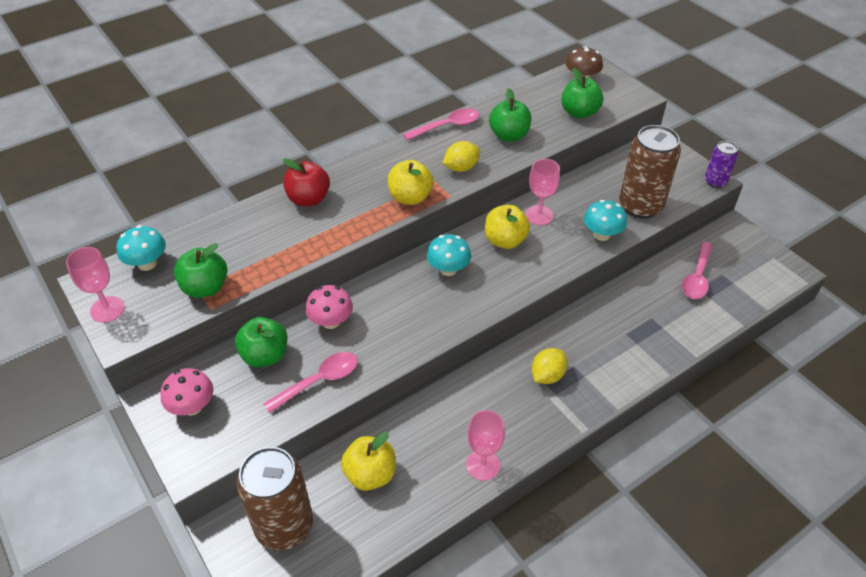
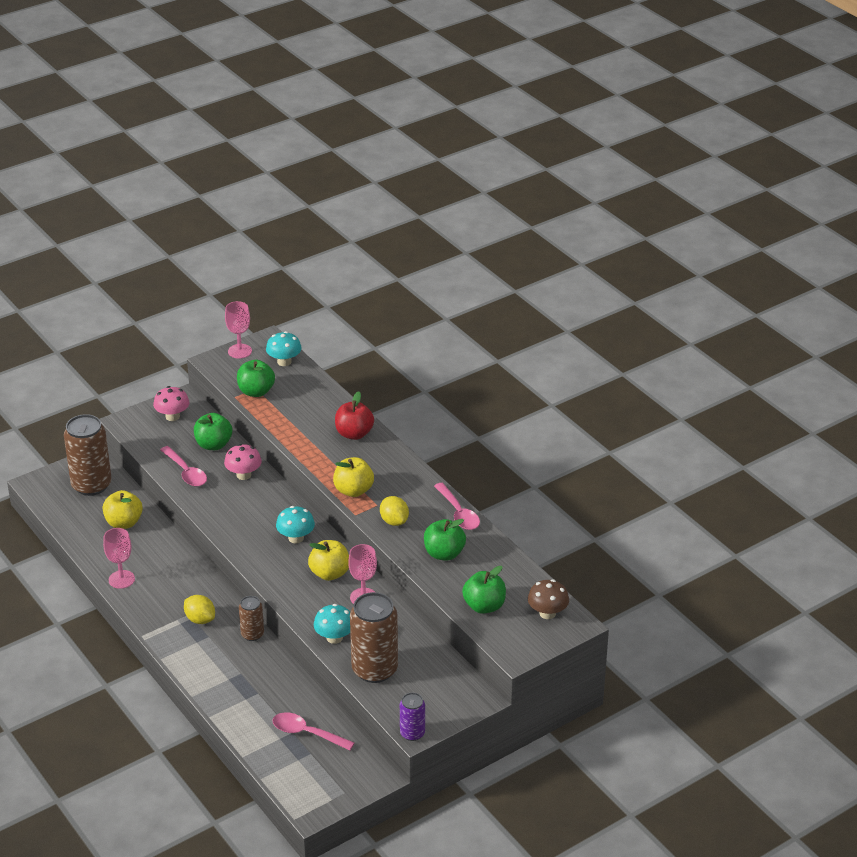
camera: 90 degrees right, 10 degrees down
(565, 327) = (252, 634): none -> brown can

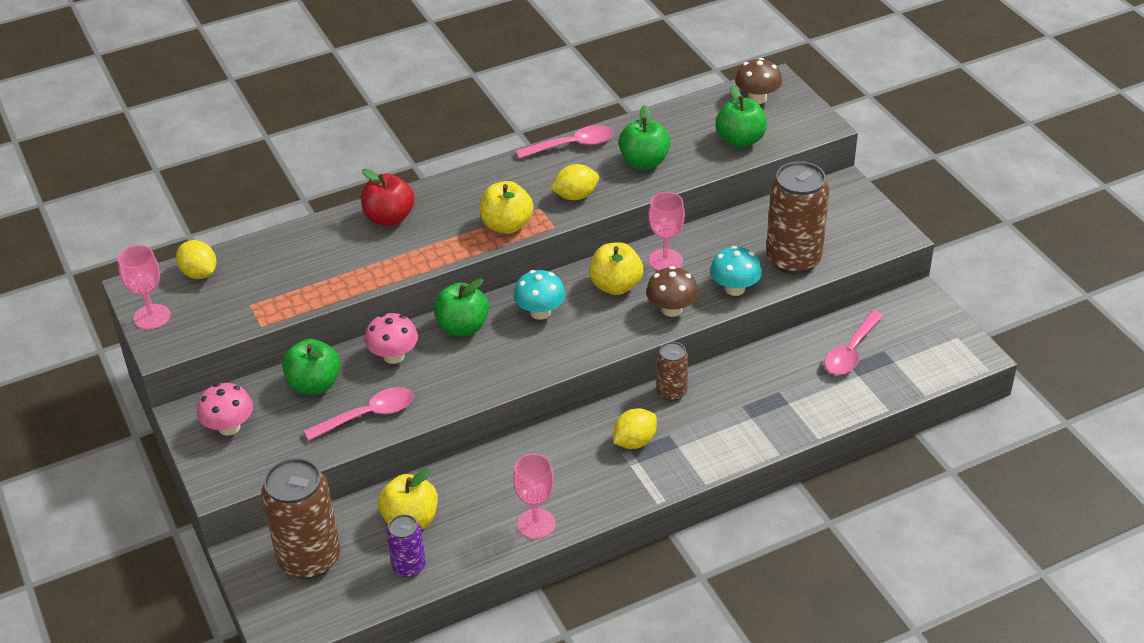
camera: 80 degrees left, 5 degrees up
(256, 391) = (258, 304): green apple -> green apple (462, 327)
(284, 362) = (199, 273): turquoise mushroom -> yellow lemon
(306, 605) = (671, 309): none -> brown mushroom
(412, 733) = (899, 238): purple can -> purple can (409, 566)

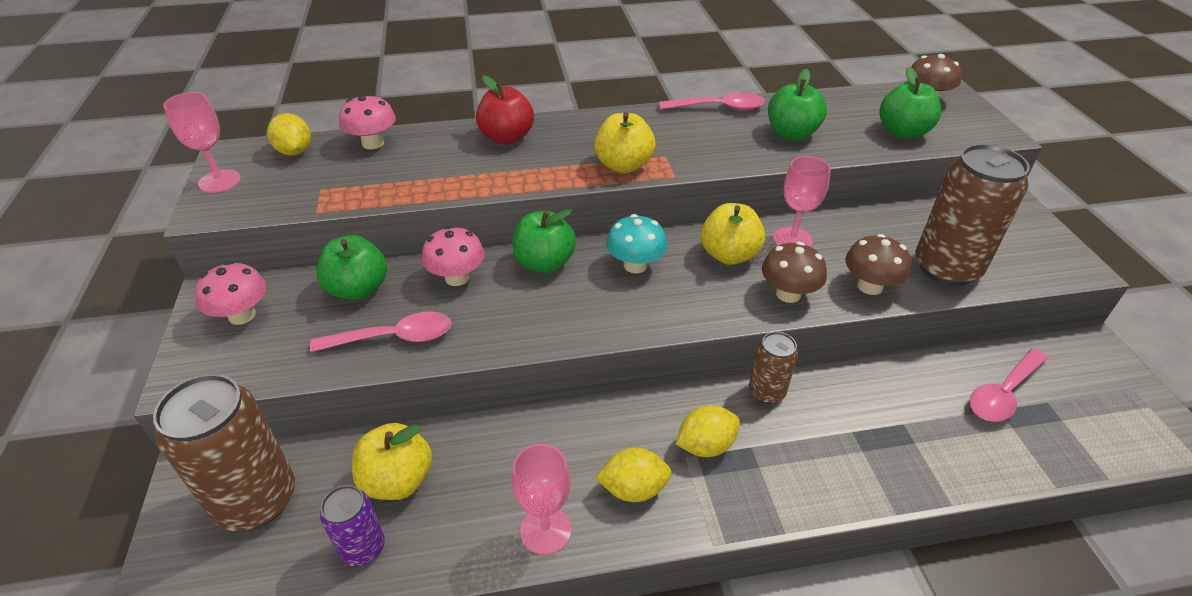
camera: 15 degrees right, 0 degrees up
(267, 250) = (373, 143): none -> pink mushroom
(575, 196) = (707, 151): yellow lemon -> yellow lemon (633, 489)
(734, 288) = (869, 286): turquoise mushroom -> brown mushroom

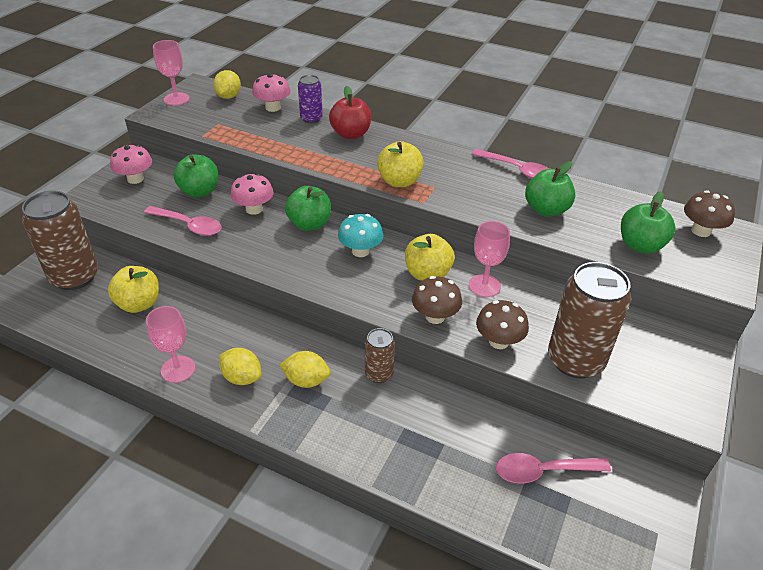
camera: 35 degrees right, 0 degrees up
(363, 548) = (94, 325): purple can -> purple can (311, 118)

